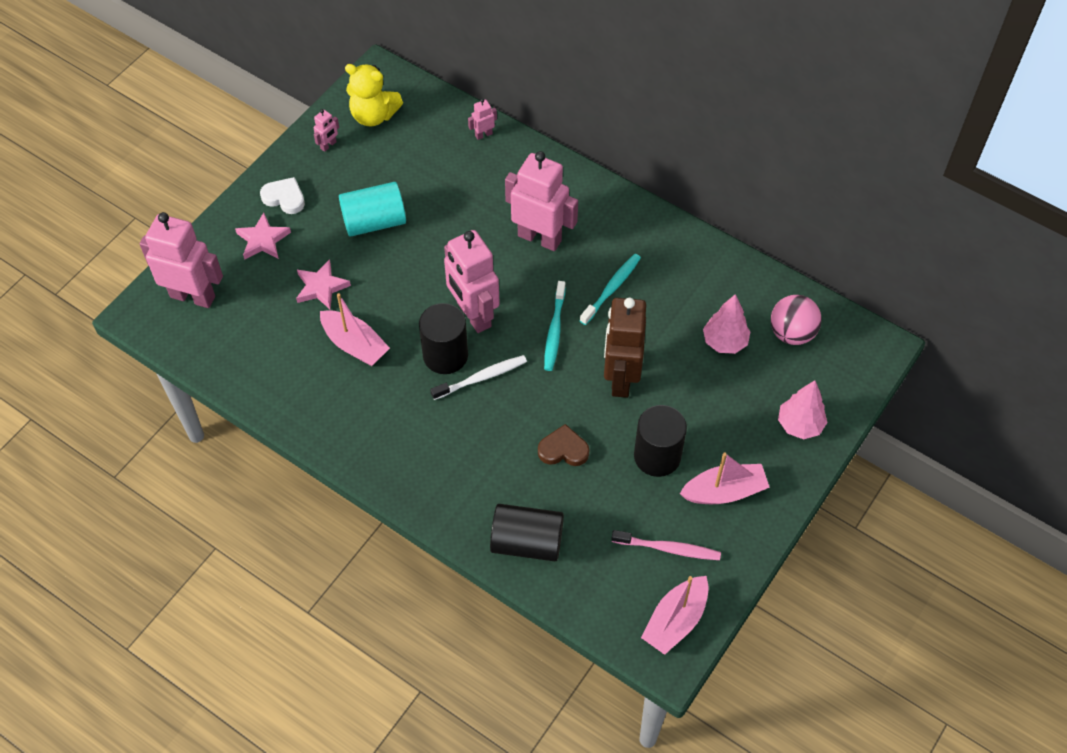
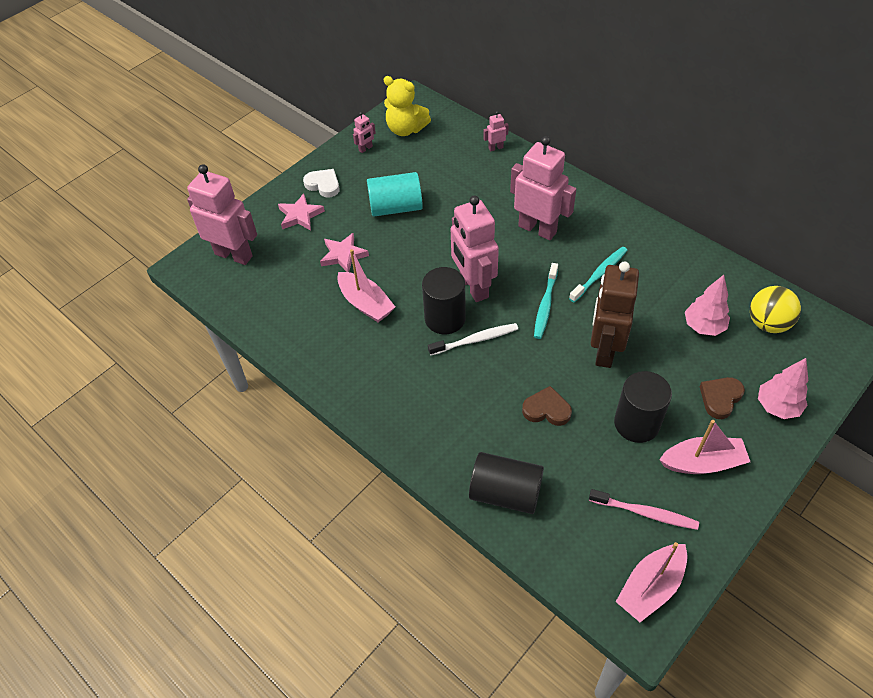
camera: 10 degrees right, 5 degrees down
(742, 421) = (720, 398): none -> brown heart
(792, 333) = (768, 323): pink ball -> yellow ball

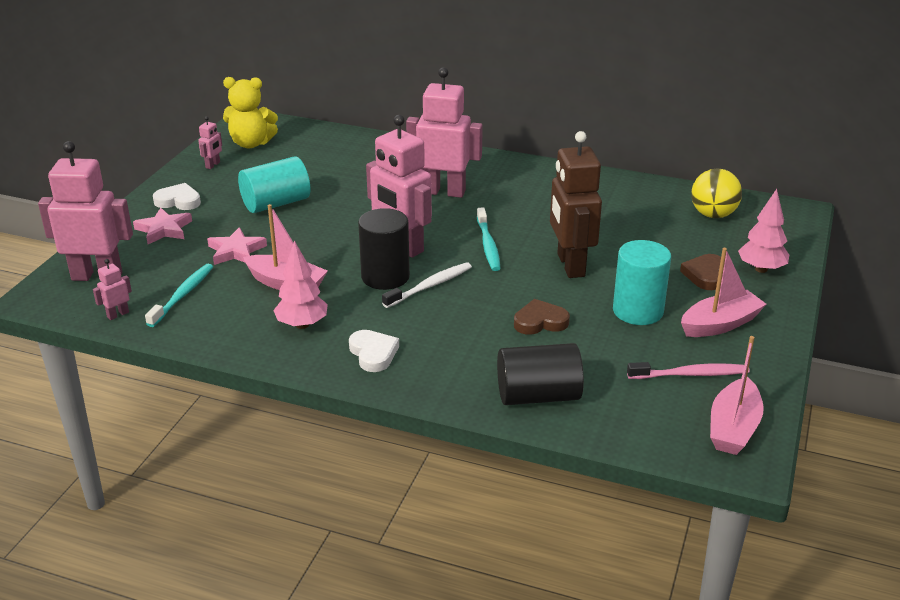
camera: 25 degrees left, 20 degrees down
(398, 403) = (373, 353): none -> white heart
(495, 148) = (361, 141): pink robot -> pink robot (118, 314)
(599, 274) = (529, 212): turquoise toothbrush -> turquoise toothbrush (182, 295)
(636, 423) = (638, 311): black cylinder -> turquoise cylinder
(703, 326) = (655, 229): pink tree -> pink tree (302, 325)

